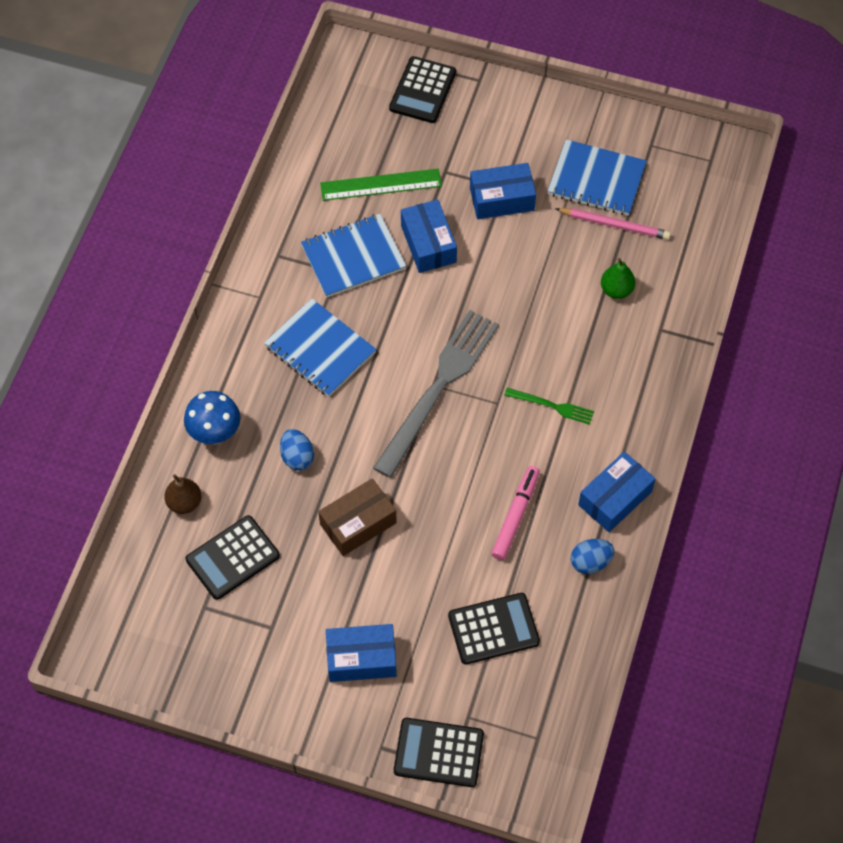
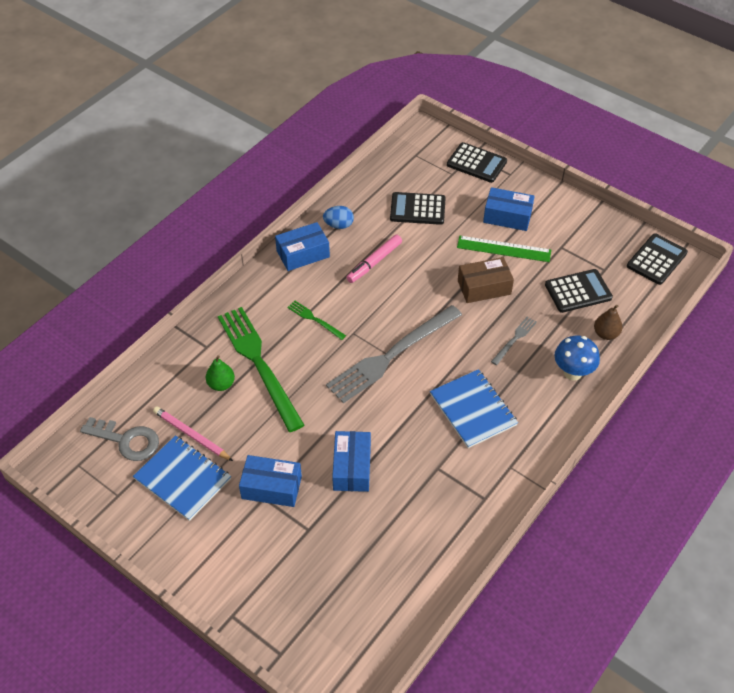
camera: 160 degrees left, 10 degrees down
(297, 457) = (514, 340): blue egg -> grey fork
(353, 257) = (420, 476): blue notebook -> none
(381, 185) = (371, 535): green ruler -> green ruler (504, 249)
(423, 90) = (291, 622): black calculator -> black calculator (656, 259)
(587, 327) = (259, 364): none -> green fork
(678, 198) = (127, 440): none -> grey key

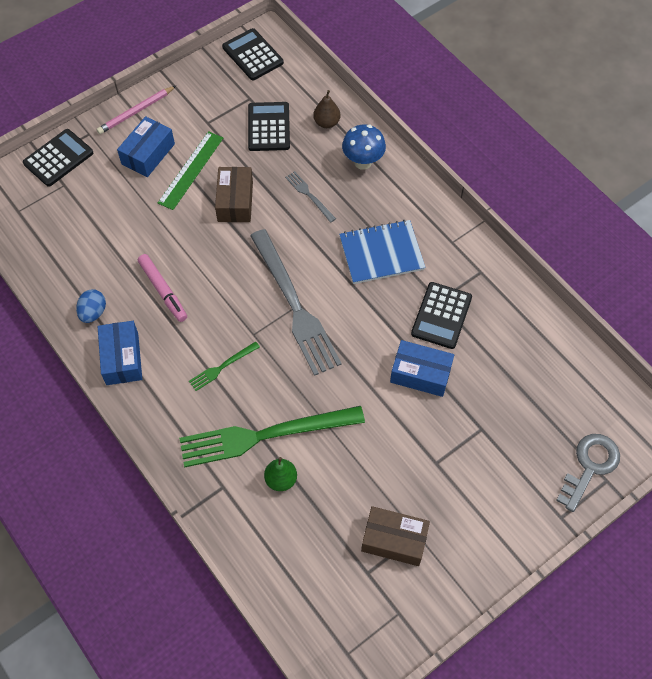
camera: 75 degrees left, 10 degrees up
(127, 440) = (329, 594): grey key -> grey key (590, 466)
(183, 479) = (394, 540): blue notebook -> brown box
(191, 435) = (340, 522): pink pencil -> pink pencil (136, 112)
(271, 487) = (425, 453): blue box -> none
(417, 209) = (102, 230): black calculator -> black calculator (441, 316)

